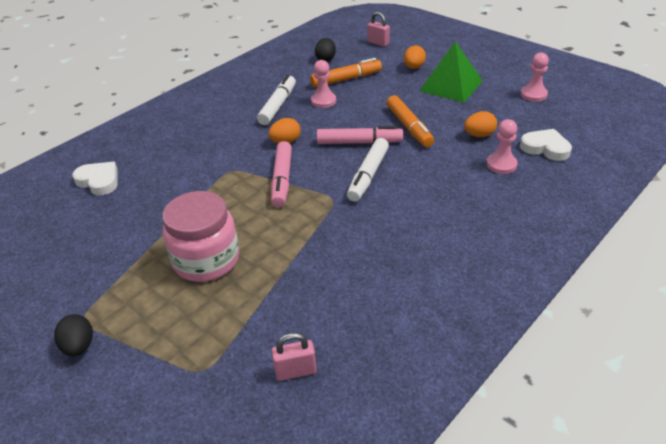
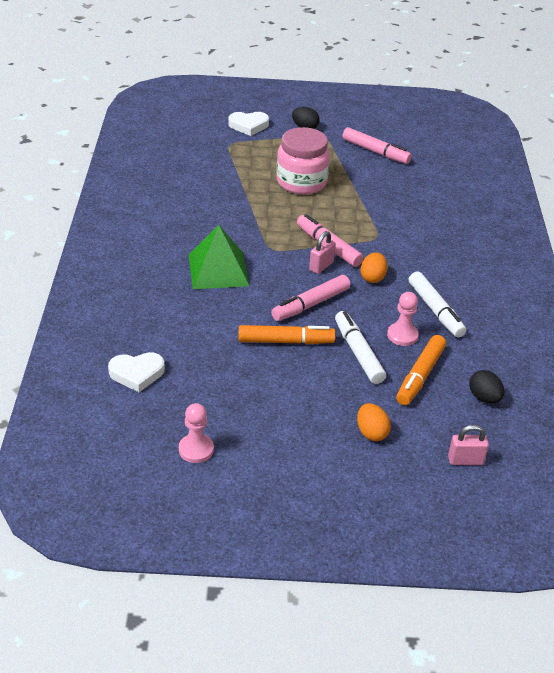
camera: 135 degrees right, 0 degrees up
(76, 261) = (375, 152): none -> pink marker
(99, 181) = (453, 191): white heart -> white heart (248, 125)
(295, 371) = (182, 161): pink padlock -> pink padlock (321, 266)
(368, 175) = (267, 278): white marker -> white marker (358, 353)
(409, 127) = (285, 341): orange marker -> orange marker turned 150 degrees clockwise
(451, 85) = (299, 420): green pyramid -> green pyramid (218, 270)
(479, 135) = (211, 361): orange egg -> none
(501, 165) = (165, 336): pink pawn -> none

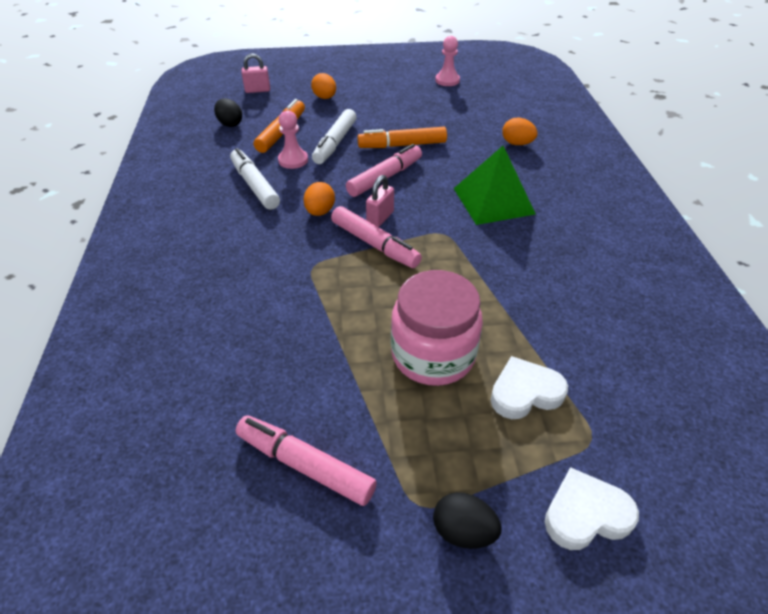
camera: 175 degrees right, 5 degrees up
(137, 373) = (515, 113): white heart -> white heart (525, 392)
(161, 328) = (517, 143): none -> orange egg
(358, 353) = (335, 143): white marker -> white marker turned 45 degrees clockwise

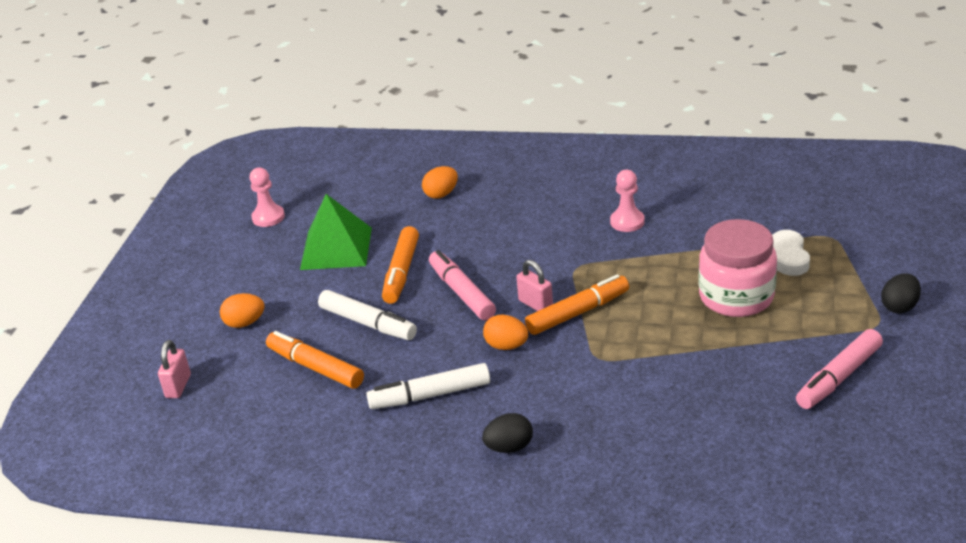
camera: 70 degrees left, 10 degrees down
(230, 124) = (262, 416): black egg -> black egg (509, 447)
(293, 160) = (389, 361): pink pawn -> pink pawn (627, 222)
(374, 244) = (577, 313): pink marker -> orange marker
(493, 201) = (536, 228): green pyramid -> green pyramid (336, 248)
(585, 514) = (890, 253): white heart -> none

